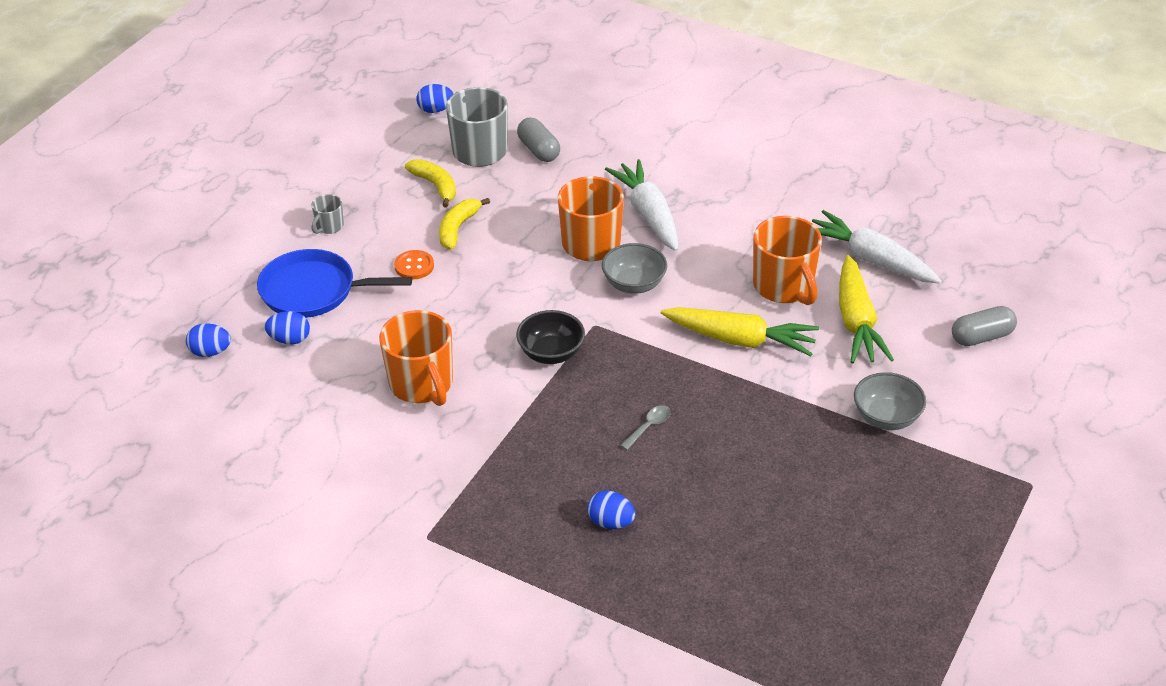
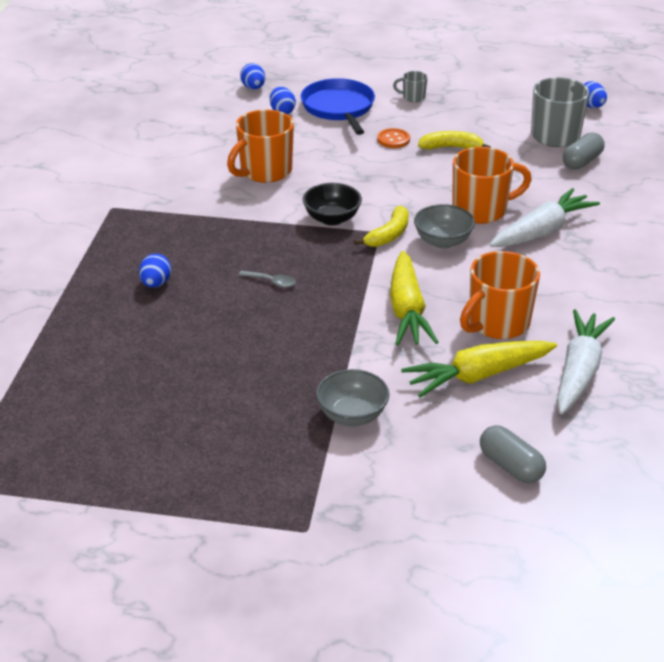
camera: 70 degrees right, 5 degrees down
(435, 186) = (495, 127): yellow banana -> yellow banana (388, 235)

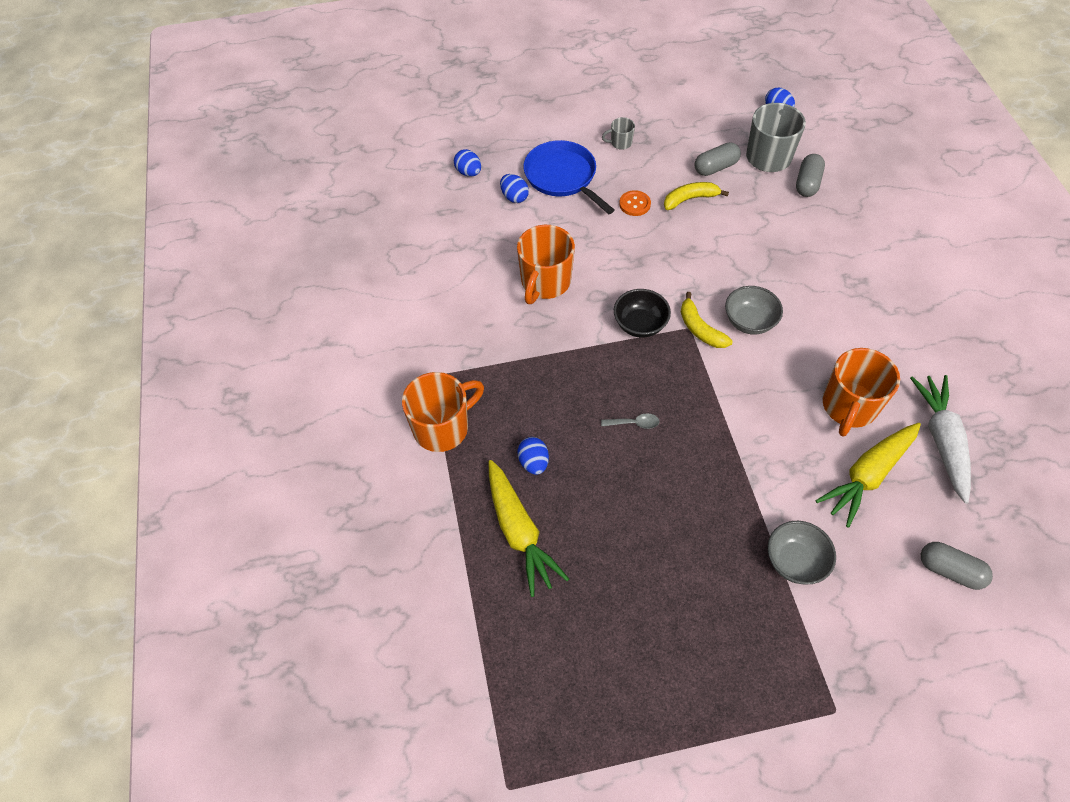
camera: 20 degrees left, 20 degrees up
(388, 235) = (700, 329): yellow banana -> yellow banana turned 135 degrees clockwise
(407, 310) = (768, 418): yellow carrot -> yellow carrot (519, 532)
(481, 210) = (759, 272): orange mug -> orange mug (443, 427)
(495, 132) = (715, 167): none -> grey capsule
(542, 231) = (822, 281): white carrot -> none

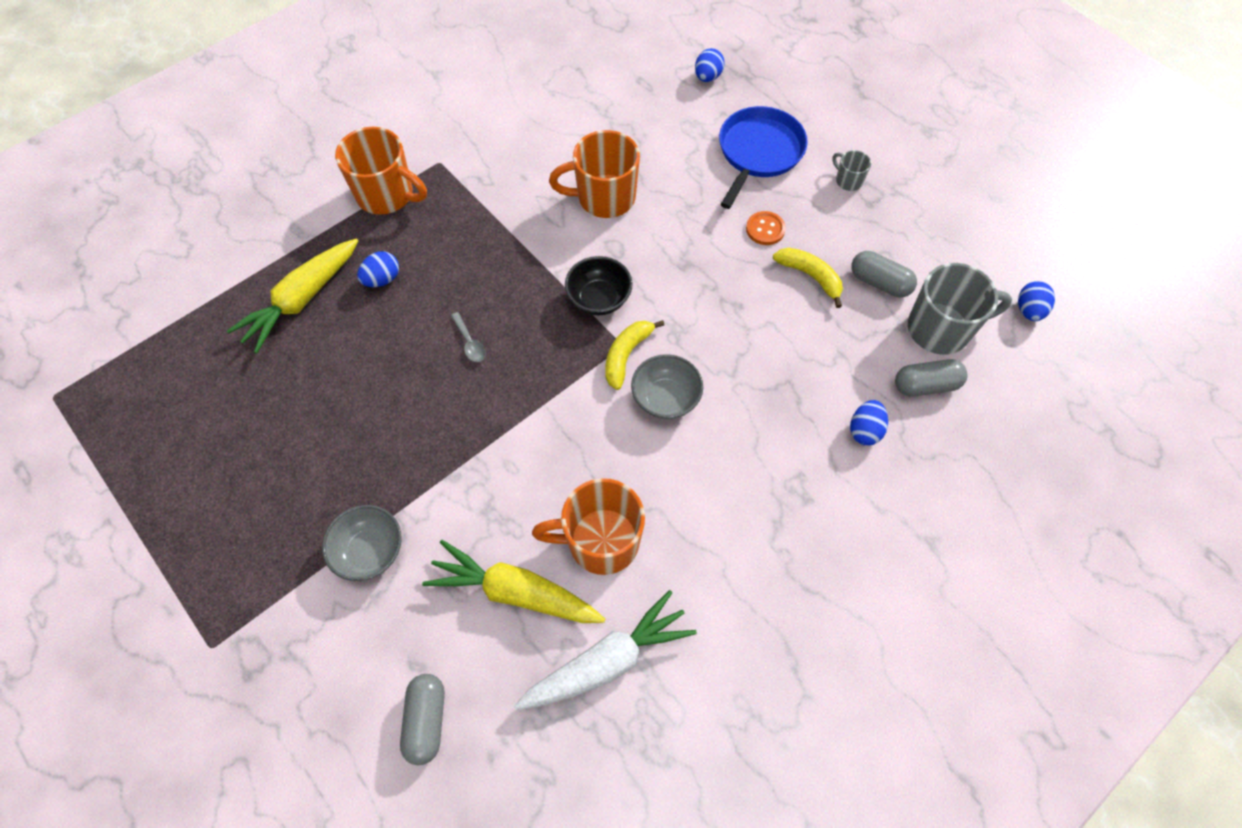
camera: 60 degrees right, 5 degrees up
(514, 197) = (701, 126): blue egg -> blue egg (864, 430)

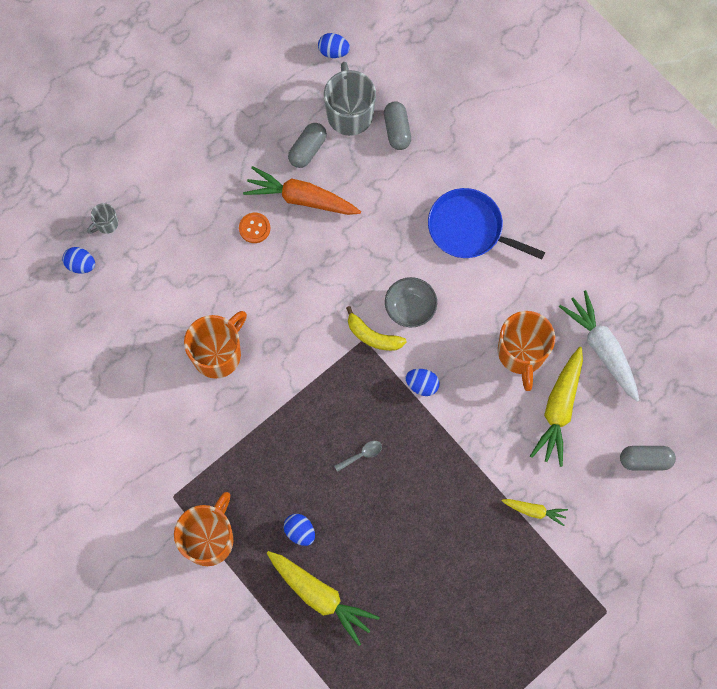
camera: 90 degrees left, 10 degrees up
(370, 551) = (534, 511): grey bowl -> yellow carrot
(599, 299) = (321, 357): black bowl -> none
(604, 198) = (218, 354): orange mug -> orange mug turned 135 degrees counterclockwise
(758, 152) = (172, 227): blue pan -> blue pan (469, 229)
(810, 276) = (301, 198): yellow banana -> orange carrot
(848, 180) = (206, 161): grey mug -> grey mug (106, 224)
(864, 430) = (433, 175): blue egg -> blue egg (422, 385)

